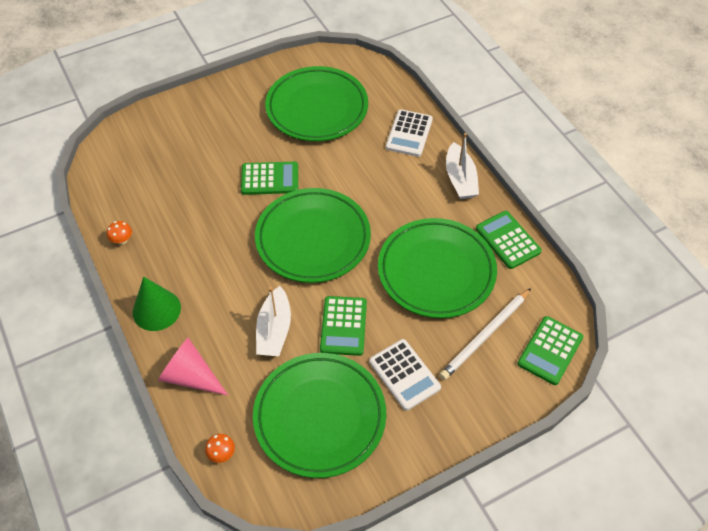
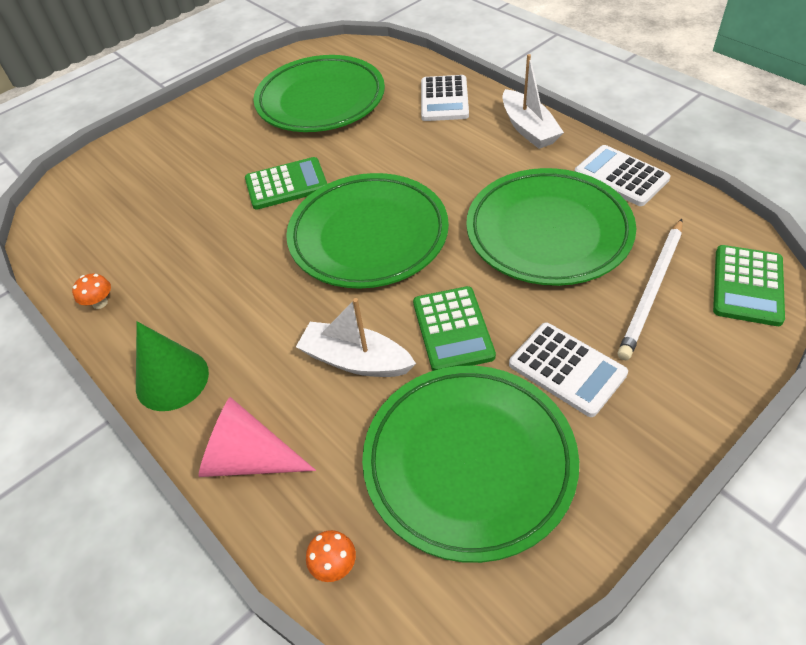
camera: 10 degrees left, 5 degrees down
(274, 330) = (356, 360): white boat -> white boat turned 120 degrees clockwise
(508, 240) = (621, 176): green calculator -> white calculator

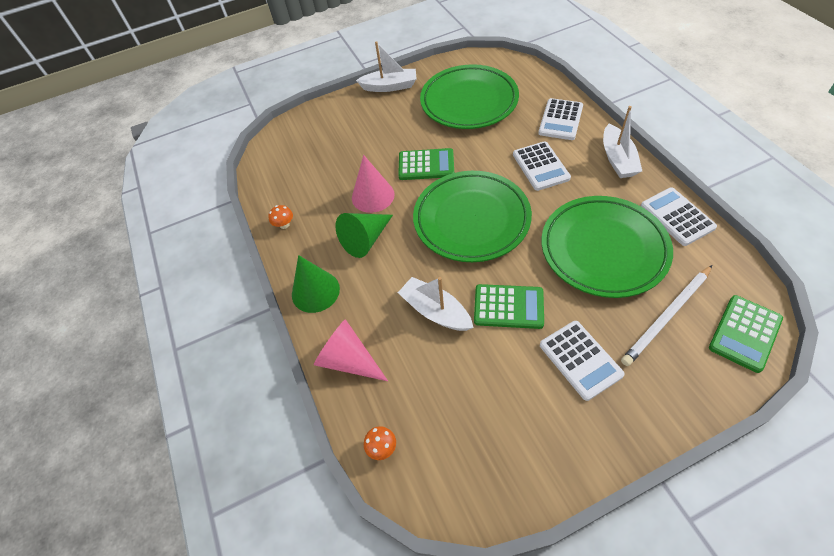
camera: 20 degrees right, 5 degrees up
(208, 102) = (390, 86): none -> white boat
(222, 237) = (373, 196): none -> pink cone
(228, 294) = (366, 239): none -> green cone
(437, 155) = (540, 166): none -> white calculator
(452, 329) = (508, 307): green calculator -> green calculator turned 90 degrees counterclockwise
(469, 462) = (489, 407): green plate -> none

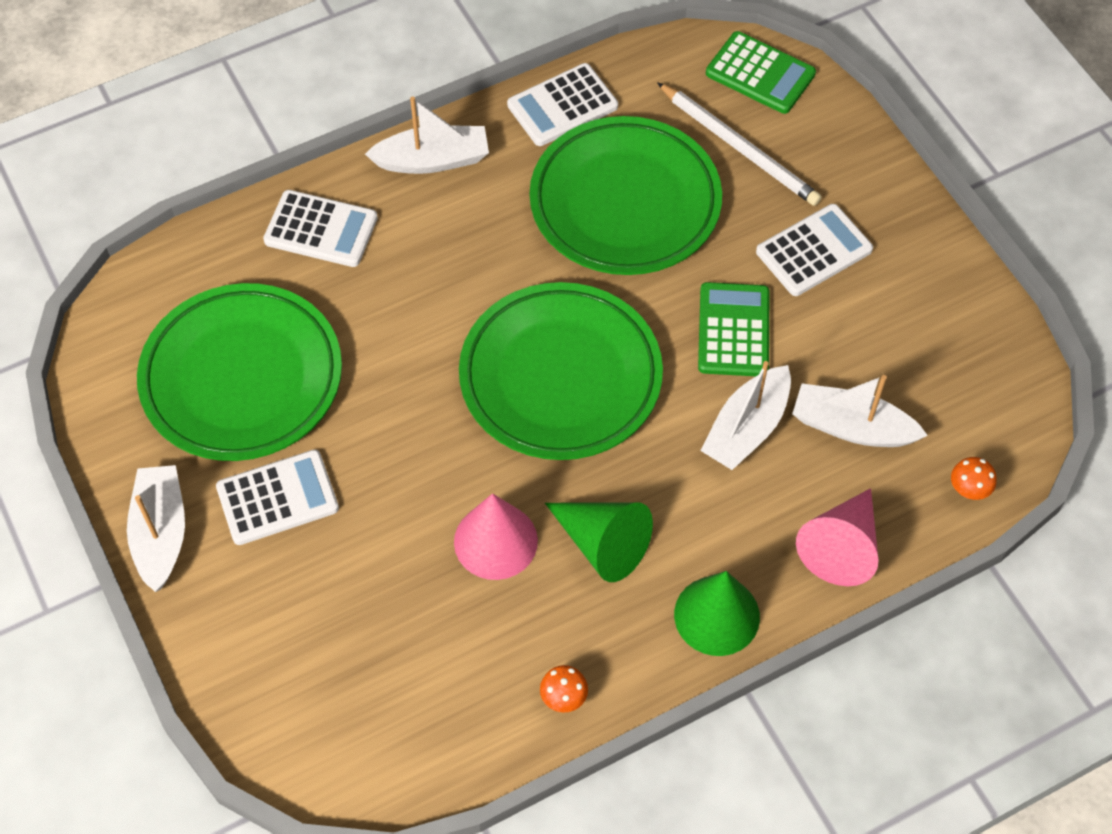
camera: 100 degrees left, 5 degrees up
(426, 165) = (420, 451): green calculator -> none
(434, 373) = (852, 427): none -> white boat
(540, 166) = (440, 269): white calculator -> white calculator (277, 498)

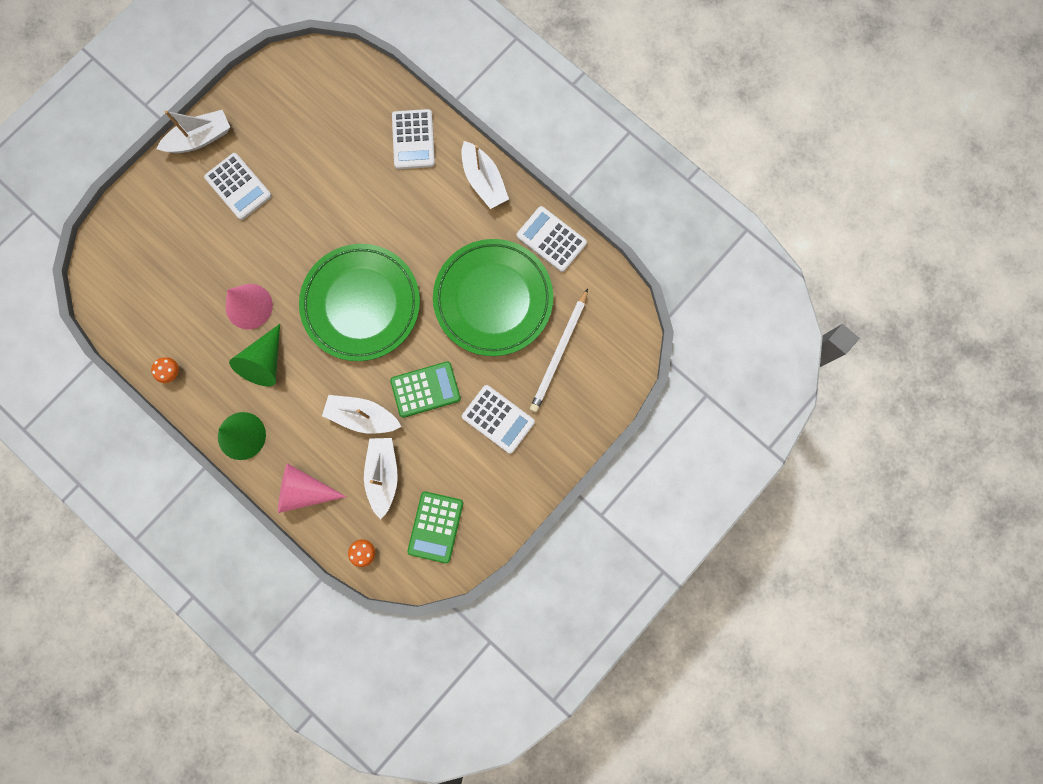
camera: 70 degrees right, 20 degrees up
(242, 378) = (304, 139): green plate -> none
(760, 74) = (621, 348): green calculator -> green calculator (435, 527)

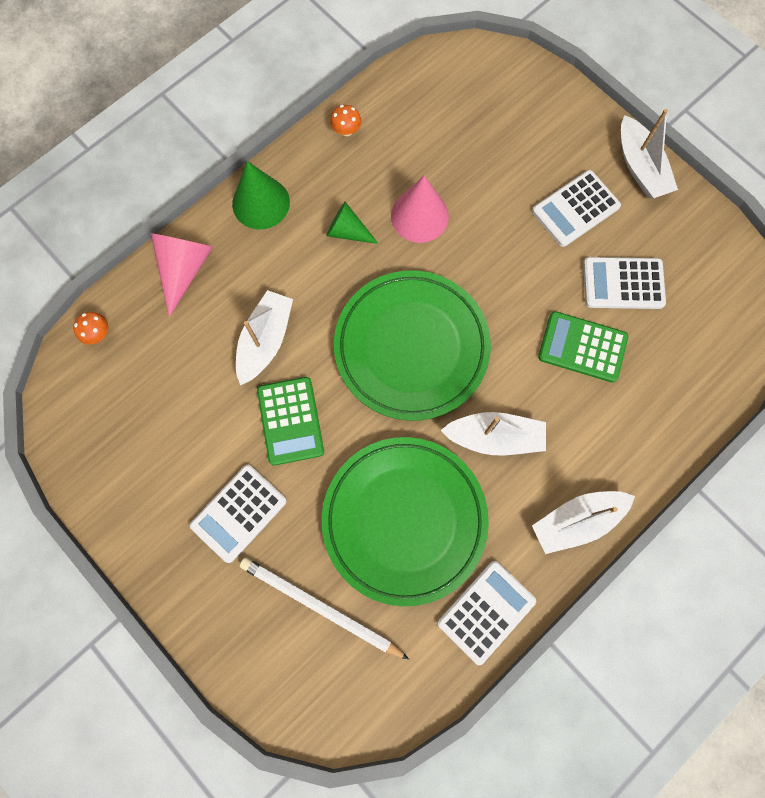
camera: 95 degrees right, 5 degrees down
(265, 362) = (348, 231): green cone -> green cone, size x0.65
(383, 475) = (188, 361): white boat -> white boat (494, 437)
(413, 140) = (639, 428): white calculator -> white calculator (623, 283)
(435, 527) = (113, 421): green calculator -> green calculator (582, 347)

